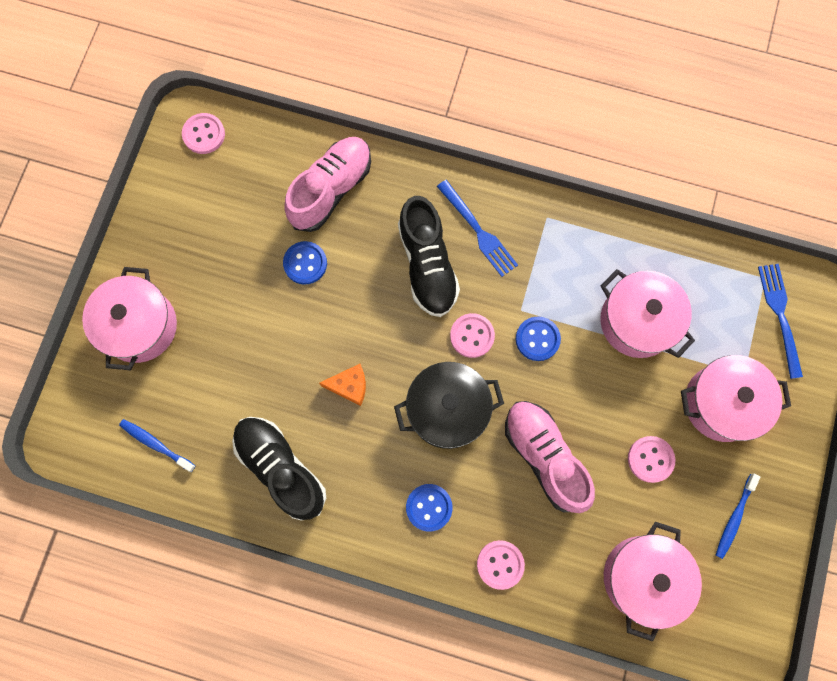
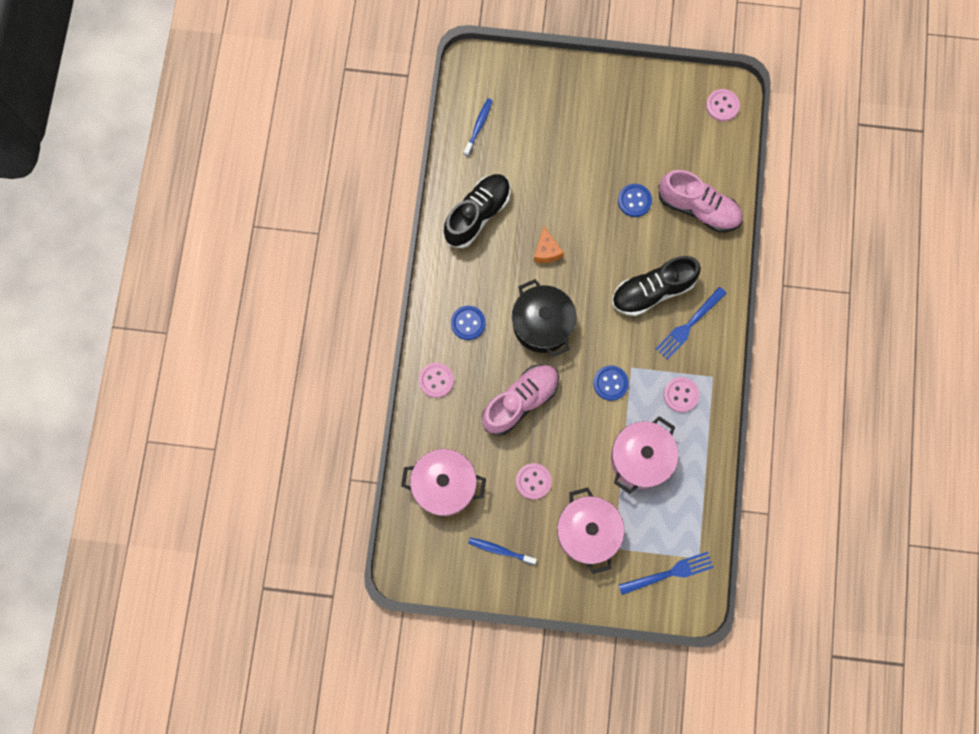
camera: 80 degrees right, 0 degrees up
(140, 326) = (562, 95): pink pot -> none
(472, 336) = (603, 333): pink button -> pink button (681, 395)

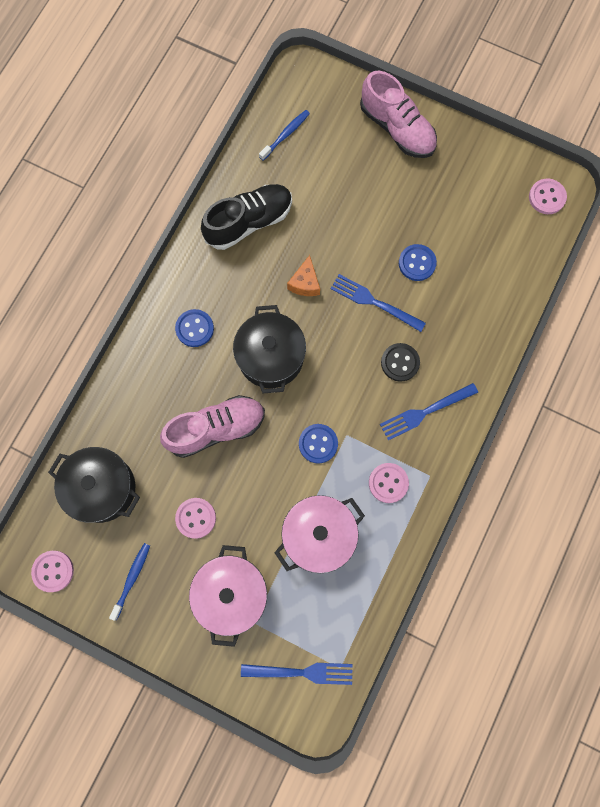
camera: 20 degrees right, 0 degrees up
(436, 380) = (138, 376): pink button -> pink button (53, 571)
(444, 485) = (102, 488): pink pot -> black pot
(500, 550) = (132, 579): blue toothbrush -> blue toothbrush turned 75 degrees clockwise
(611, 247) = (374, 302): none -> blue fork
(652, 291) = (400, 362): black shoe -> black button
(698, 208) = (481, 293): pink shoe -> pink shoe (397, 129)

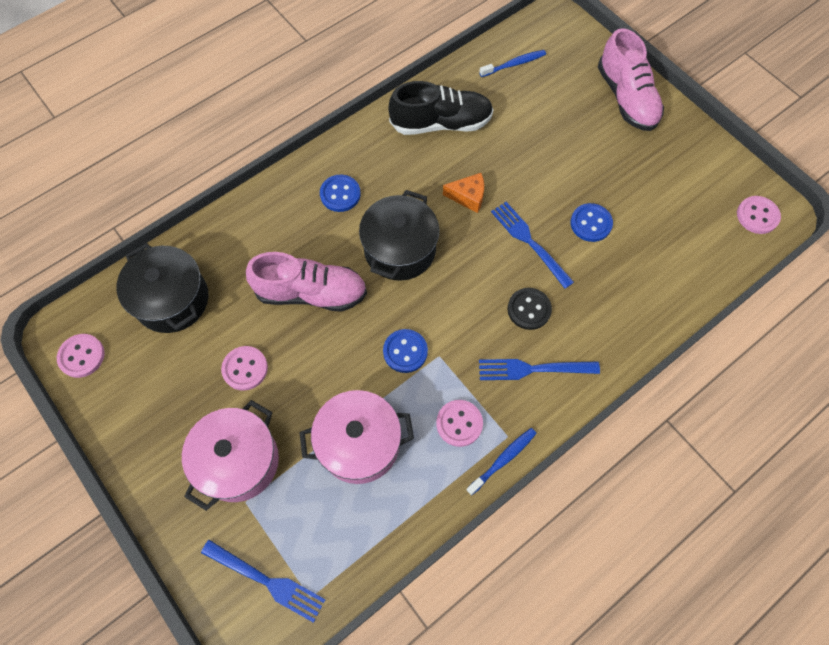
camera: 25 degrees right, 10 degrees down
(132, 579) = (150, 399): blue toothbrush -> blue toothbrush (503, 460)
(305, 283) = (468, 197): orange cheese -> orange cheese turned 120 degrees counterclockwise

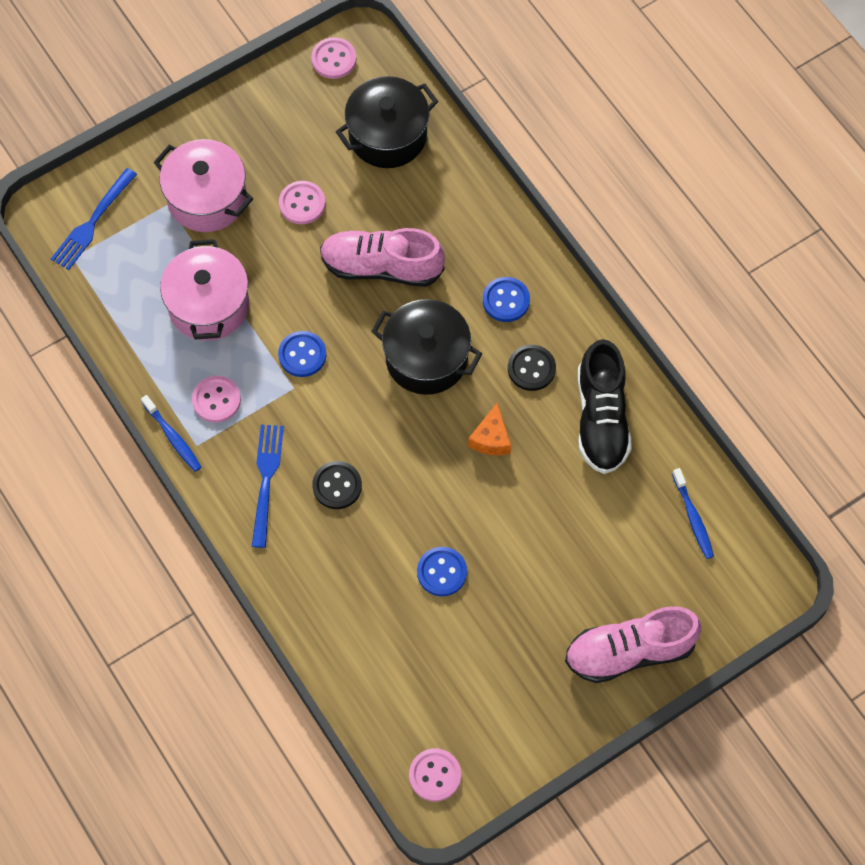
camera: 95 degrees right, 0 degrees up
(311, 293) = (381, 267): pink shoe -> pink shoe turned 90 degrees clockwise
(402, 172) = (531, 368): none -> black button
(529, 242) = (423, 499): blue fork -> none

